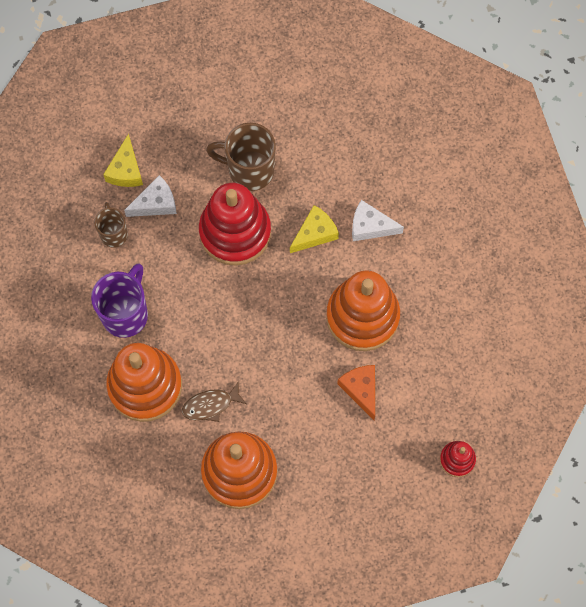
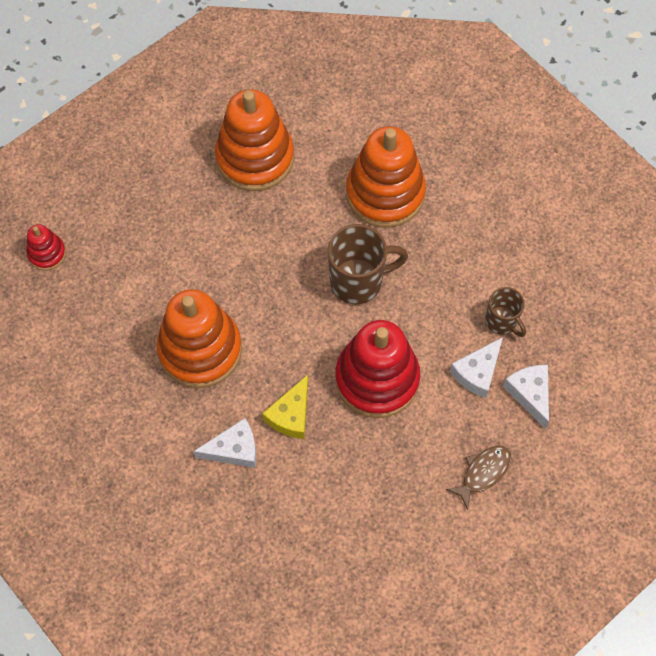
camera: 155 degrees right, 5 degrees down
(126, 170) = (530, 394): yellow cheese -> white cheese
(126, 314) = (442, 249): purple mug -> none
(210, 405) = (312, 203): brown fish -> brown fish (483, 473)
(249, 170) = (397, 453): brown mug -> brown mug (358, 281)
(361, 389) = (170, 278): orange cheese -> none

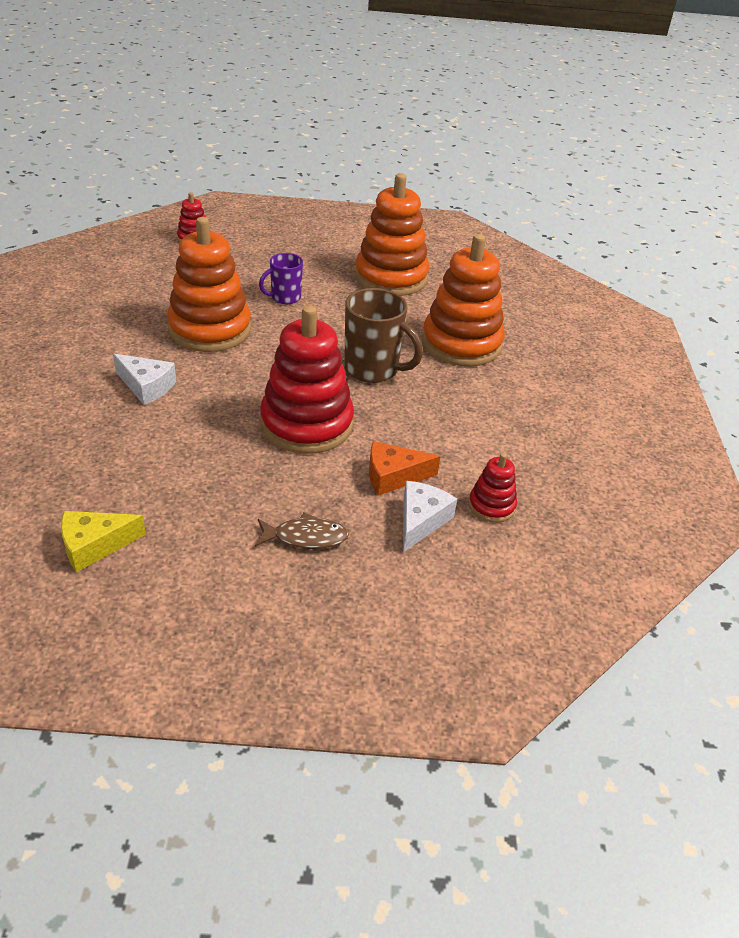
camera: 40 degrees right, 25 degrees down
(208, 260) = (285, 297): none -> purple mug
(291, 415) = (214, 398): yellow cheese -> yellow cheese (94, 545)
(477, 372) = (393, 476): white cheese -> orange cheese
(502, 322) = (458, 463): brown mug -> none
(555, 341) = (491, 506): none -> red stacking toy

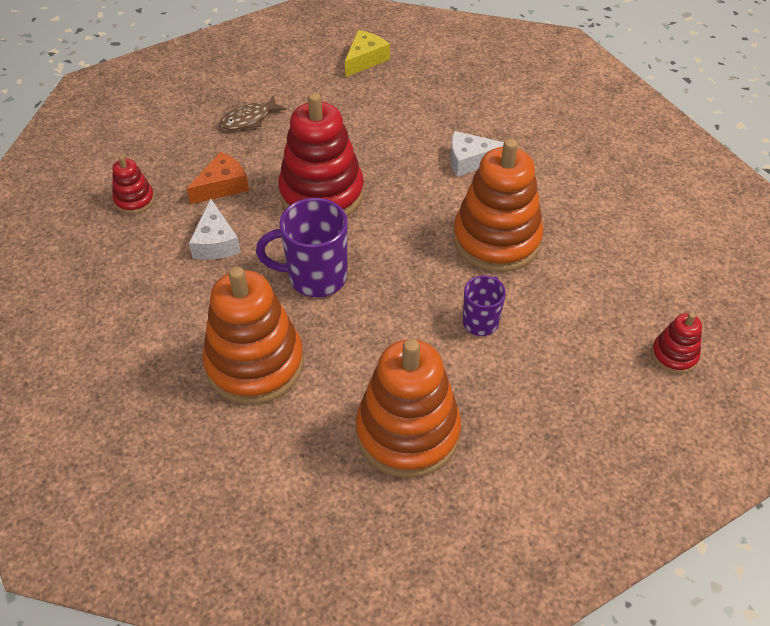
camera: 150 degrees right, 10 degrees up
(373, 369) = (315, 277): brown mug -> purple mug
(421, 521) = (180, 164): white cheese -> white cheese (215, 242)

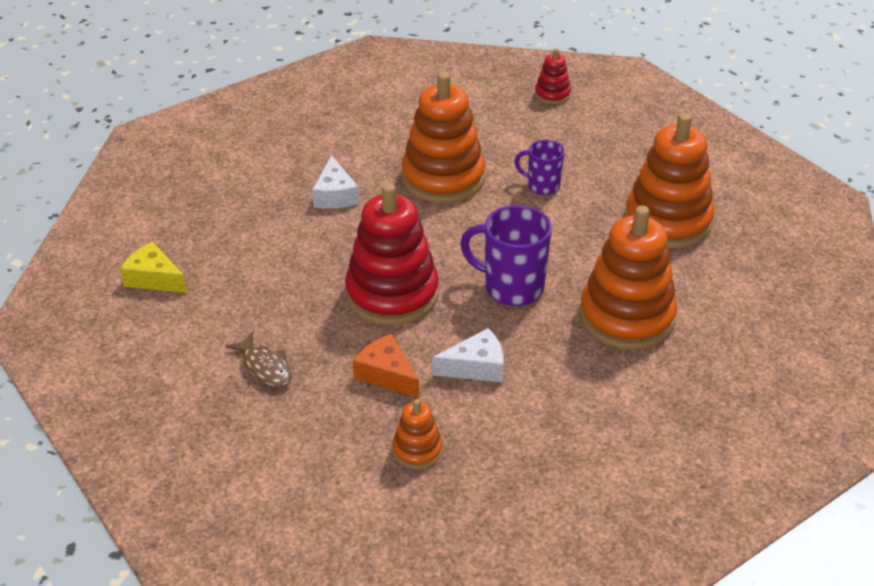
camera: 95 degrees left, 10 degrees down
(134, 200) = (417, 450): red stacking toy -> orange stacking toy
(315, 277) = (511, 288): purple mug -> purple mug turned 120 degrees clockwise

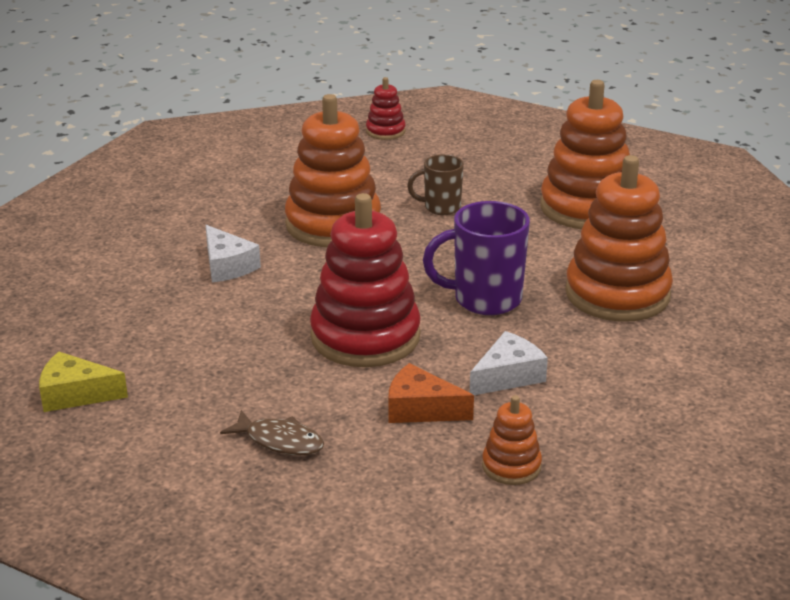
camera: 25 degrees left, 10 degrees down
(542, 186) = (441, 207): purple mug -> brown mug

